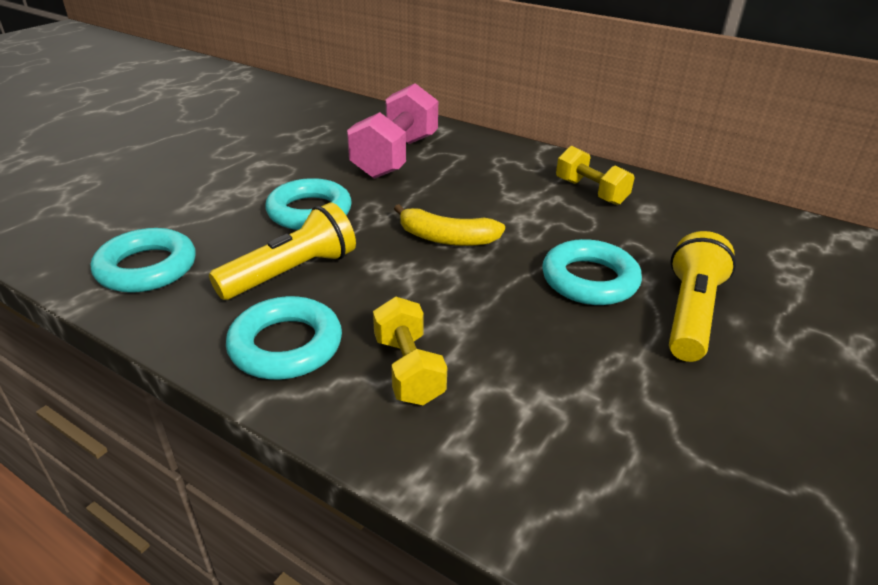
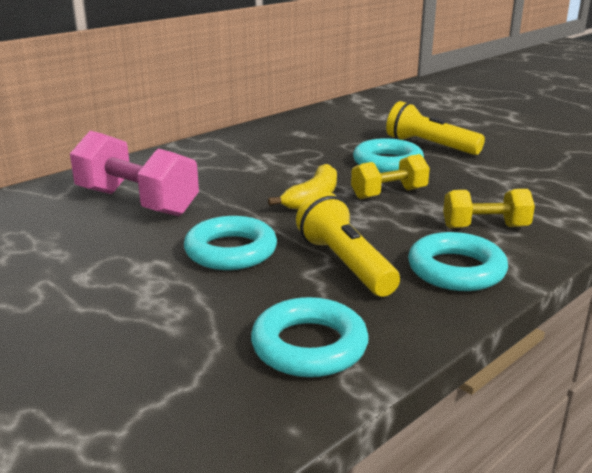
camera: 75 degrees left, 10 degrees down
(590, 192) = (265, 143): yellow dumbbell -> yellow dumbbell (389, 193)

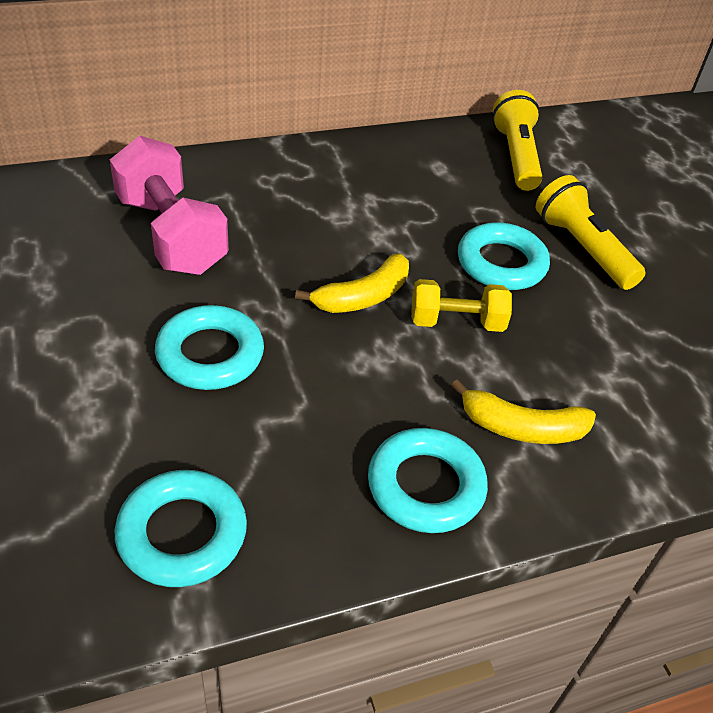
camera: 20 degrees right, 20 degrees up
(345, 264) = (312, 425): yellow flashlight -> yellow flashlight (516, 156)
(485, 227) = (522, 428): yellow dumbbell -> yellow banana

